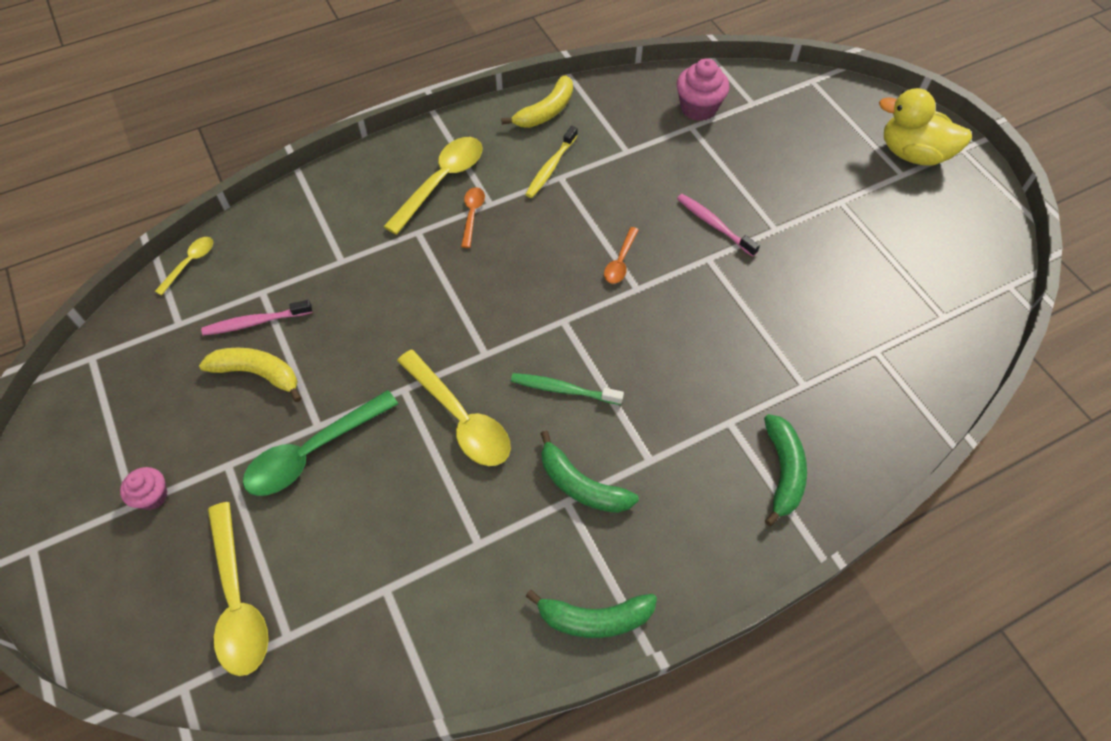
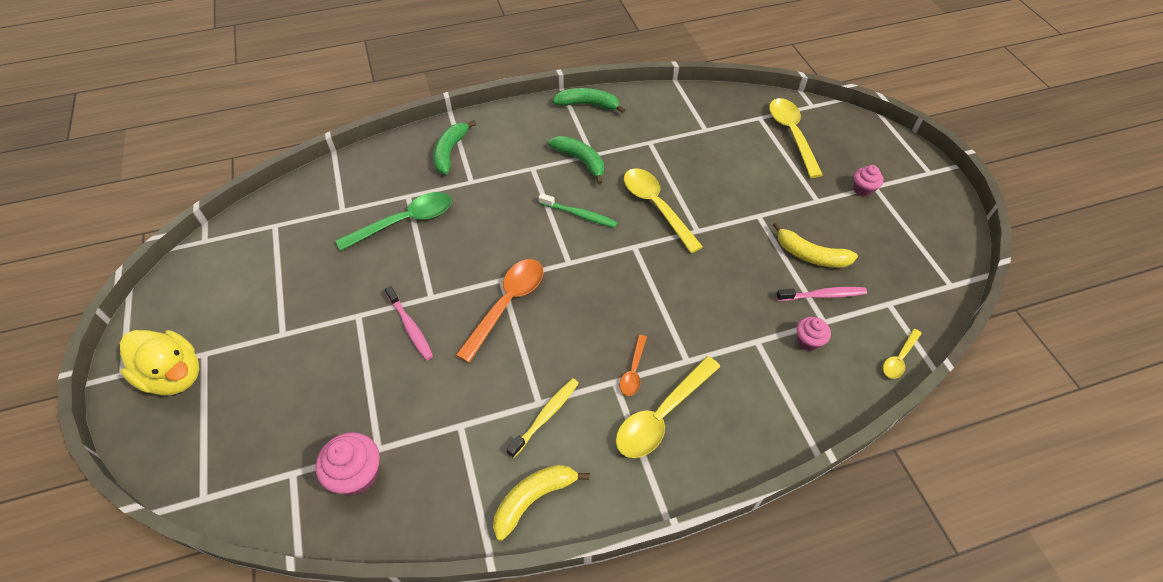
camera: 170 degrees left, 5 degrees down
(285, 268) = (808, 341): none -> pink cupcake
(313, 452) = (759, 200): green spoon -> green spoon (405, 222)
(620, 261) = (507, 304): orange spoon -> orange spoon, size x1.92

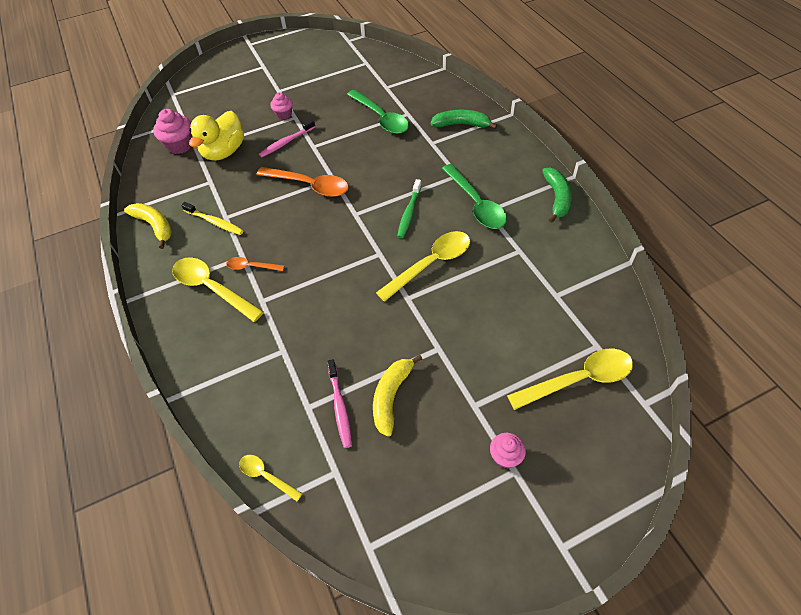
camera: 85 degrees right, 0 degrees up
(174, 375) = (248, 61): yellow duck -> yellow duck (224, 152)
(580, 161) = (476, 204): green banana -> green spoon
(808, 341) = (284, 392): pink cupcake -> pink cupcake (284, 114)

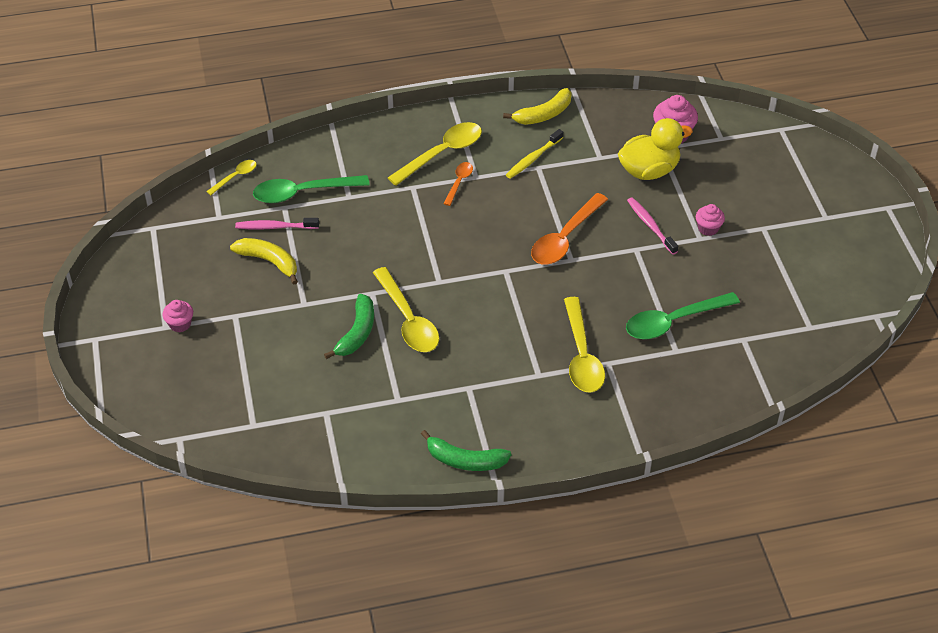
camera: 100 degrees right, 5 degrees down
(224, 152) = (649, 170): yellow duck -> yellow duck turned 120 degrees clockwise
(409, 213) = (490, 317): green toothbrush -> none
(461, 124) = (635, 402): green banana -> green banana (357, 333)
(476, 204) = (483, 380): green spoon -> green spoon (303, 193)
(578, 379) = (225, 397): yellow spoon -> yellow spoon (582, 355)

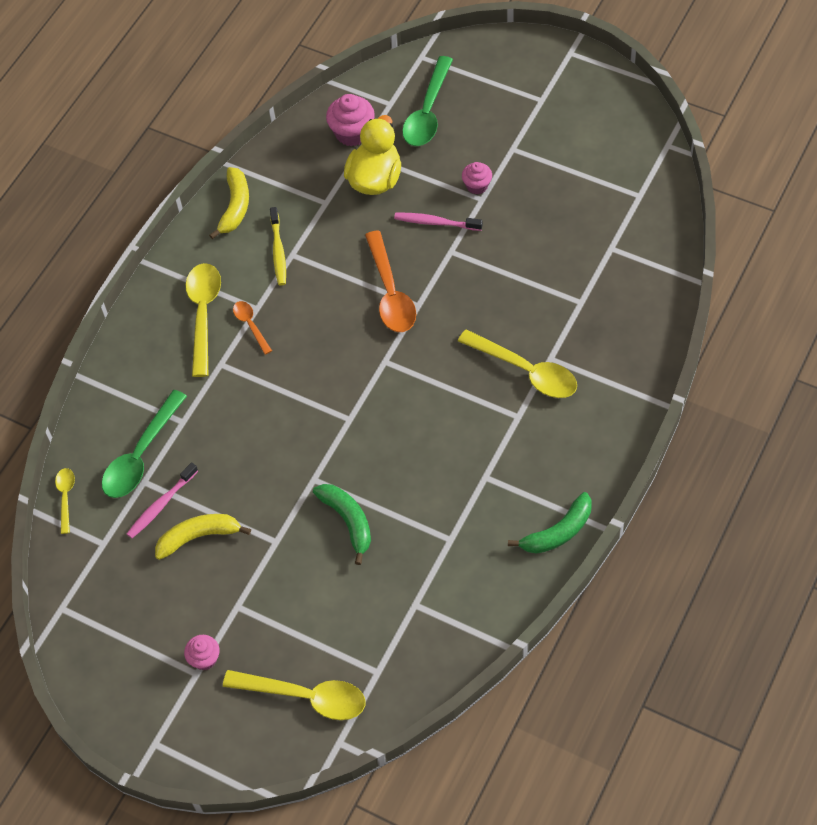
camera: 45 degrees left, 10 degrees up
(408, 320) = (370, 472): yellow spoon -> yellow spoon (305, 697)
(673, 321) = (550, 281): green spoon -> green spoon (428, 112)

